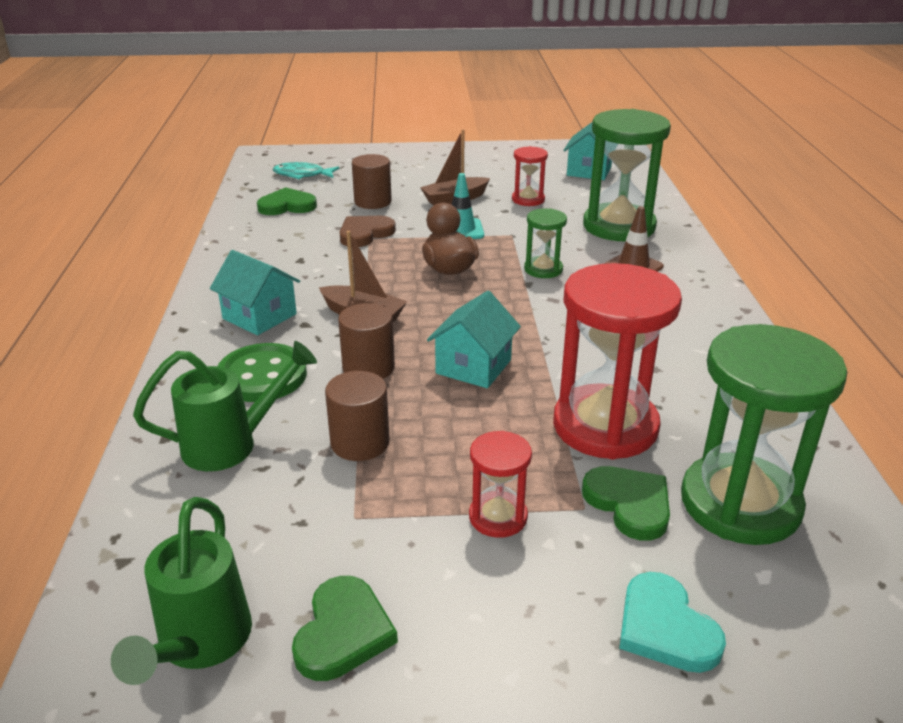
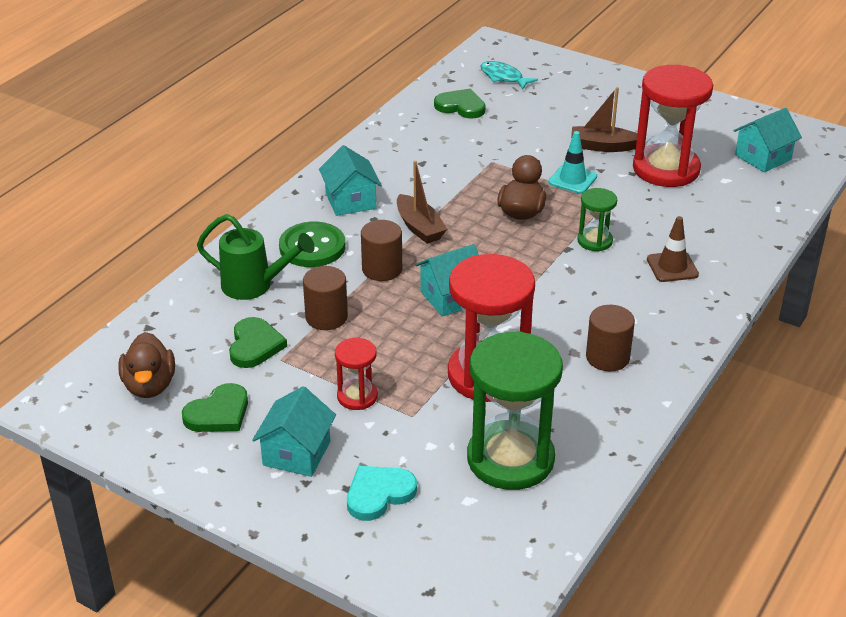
camera: 35 degrees right, 5 degrees up
(199, 645) = (149, 386): green watering can -> brown duck
(365, 233) = (493, 156): brown heart -> none
(373, 202) = (532, 125): brown cylinder -> brown cylinder (607, 357)
(507, 631) = (296, 453): none -> turquoise house
(528, 199) = (666, 169): red hourglass -> red hourglass, size x2.04
(619, 226) = (712, 225): green hourglass -> none
(629, 504) = (441, 426): green heart -> green heart (255, 345)
(665, 628) = (379, 494): turquoise heart -> turquoise heart turned 45 degrees clockwise

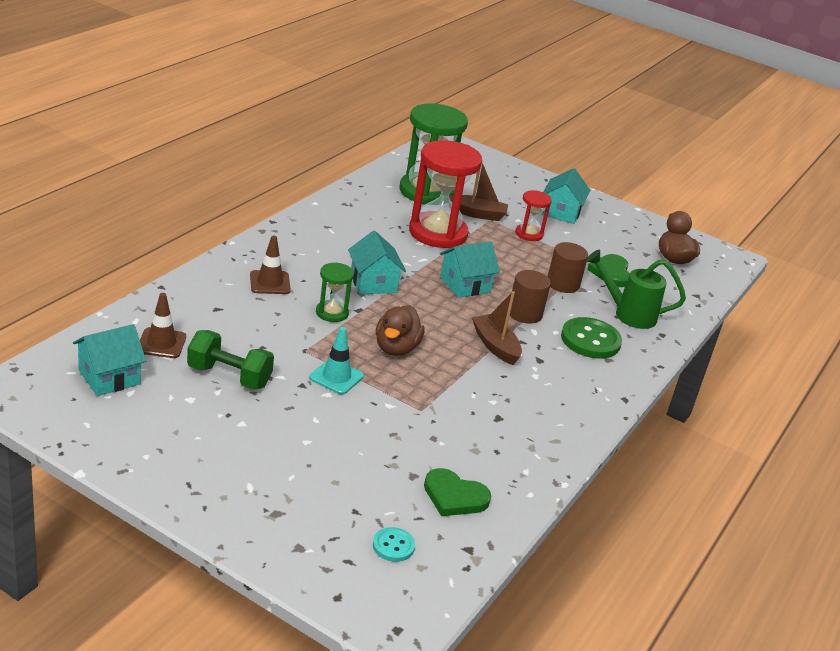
camera: 175 degrees right, 5 degrees down
(218, 413) = (619, 238): green heart -> none
(350, 201) = (566, 381): turquoise house -> turquoise house (373, 283)
(379, 494) = (507, 189): turquoise heart -> none
(503, 77) = (393, 546): turquoise fish -> turquoise button
(602, 146) = (289, 414): brown boat -> brown boat (477, 214)
(607, 357) = (348, 231): brown cylinder -> none
(666, 169) = (229, 376): red hourglass -> green dumbbell
(740, 190) = (161, 343): none -> brown traffic cone

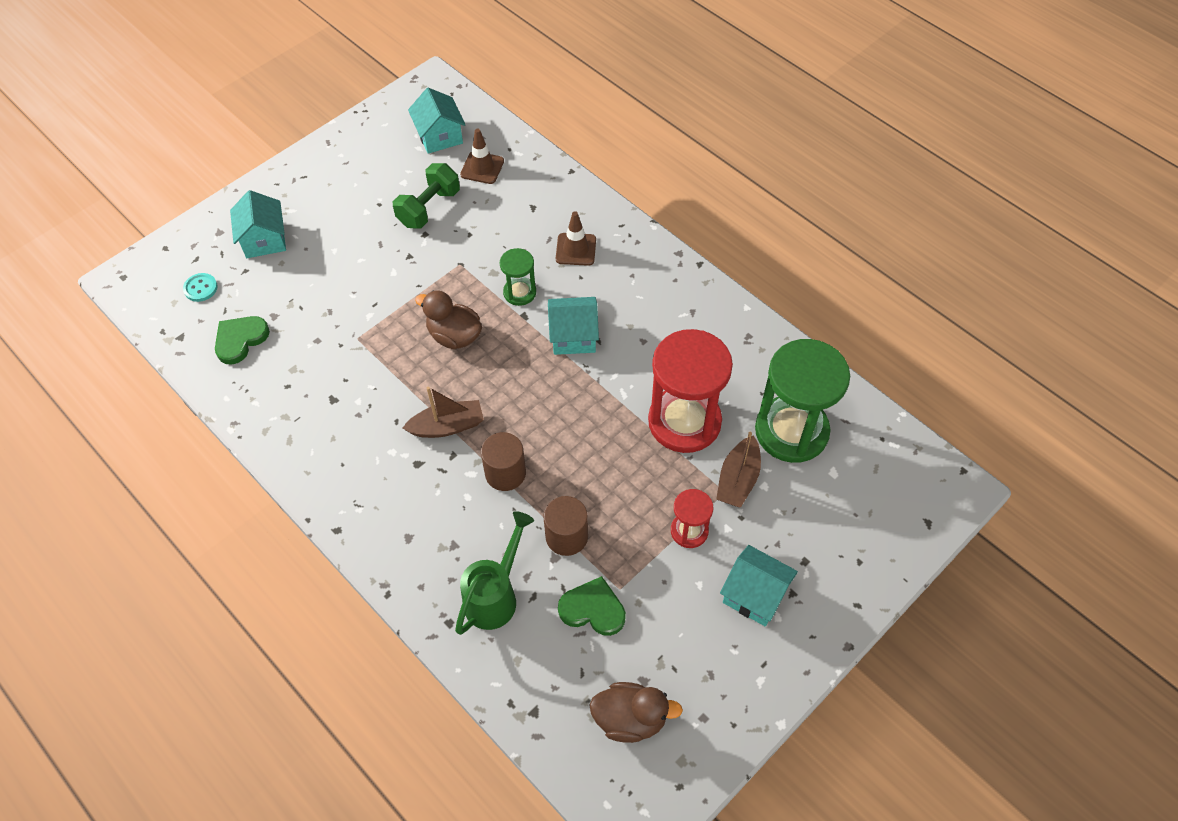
camera: 110 degrees right, 25 degrees up
(336, 377) = (416, 282): turquoise traffic cone -> none
(465, 285) = (567, 425): turquoise house -> turquoise house (264, 240)
(590, 340) = (446, 530): green button -> none

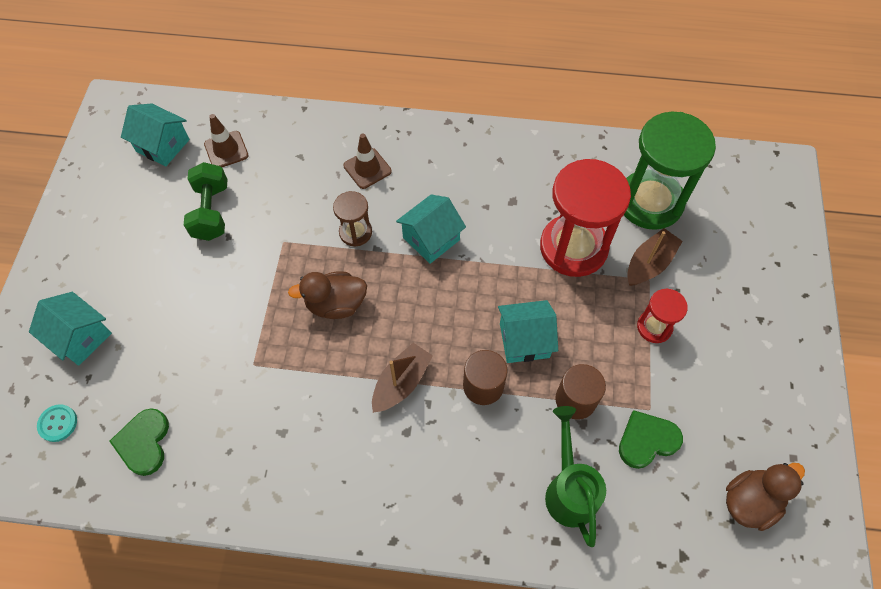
camera: 40 degrees left, 5 degrees up
(519, 292) = (355, 232): green hourglass -> brown hourglass
(738, 479) = (649, 263): brown boat -> brown boat turned 120 degrees counterclockwise
(754, 595) = (739, 340): turquoise house -> turquoise house (524, 340)

